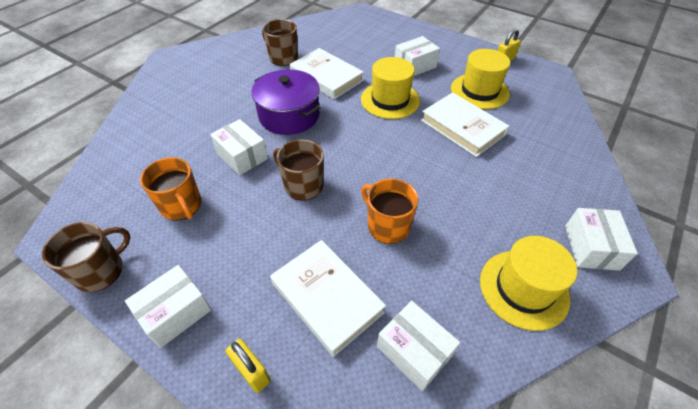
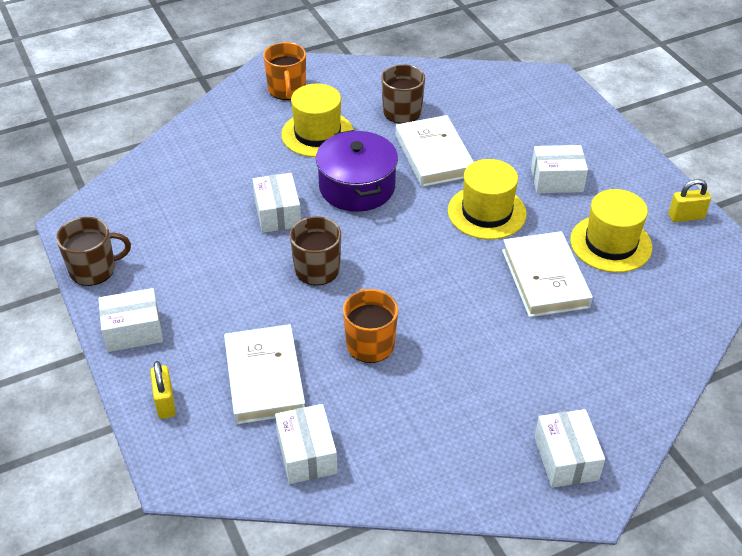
camera: 30 degrees right, 5 degrees down
(181, 205) = (191, 240): orange mug -> orange mug (287, 90)
(523, 289) = (454, 458): yellow hat -> yellow hat (317, 134)
(591, 247) = (566, 458): white box -> white box turned 45 degrees counterclockwise

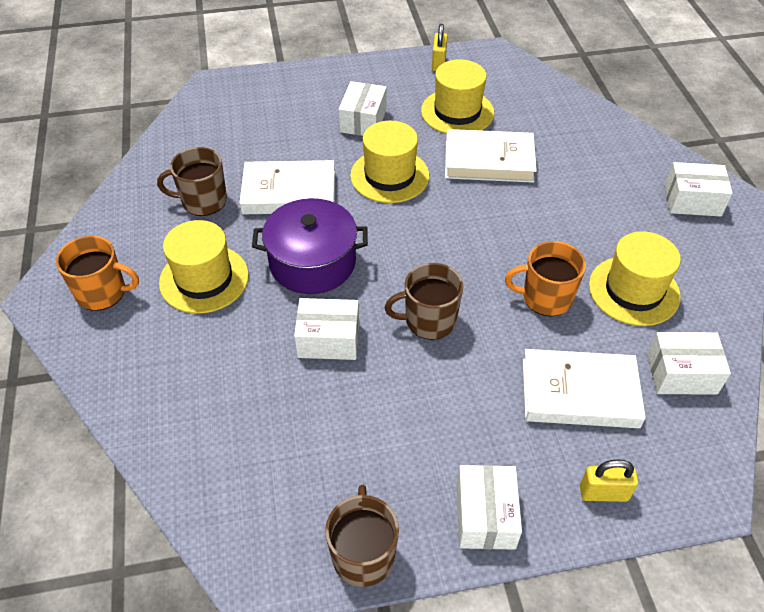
camera: 75 degrees left, 5 degrees up
(403, 411) = (634, 290): none -> yellow hat

